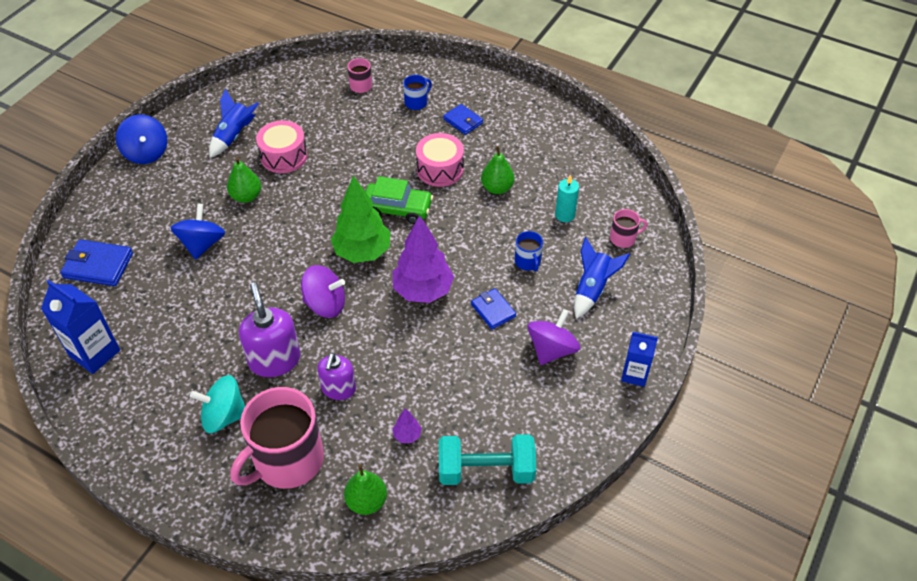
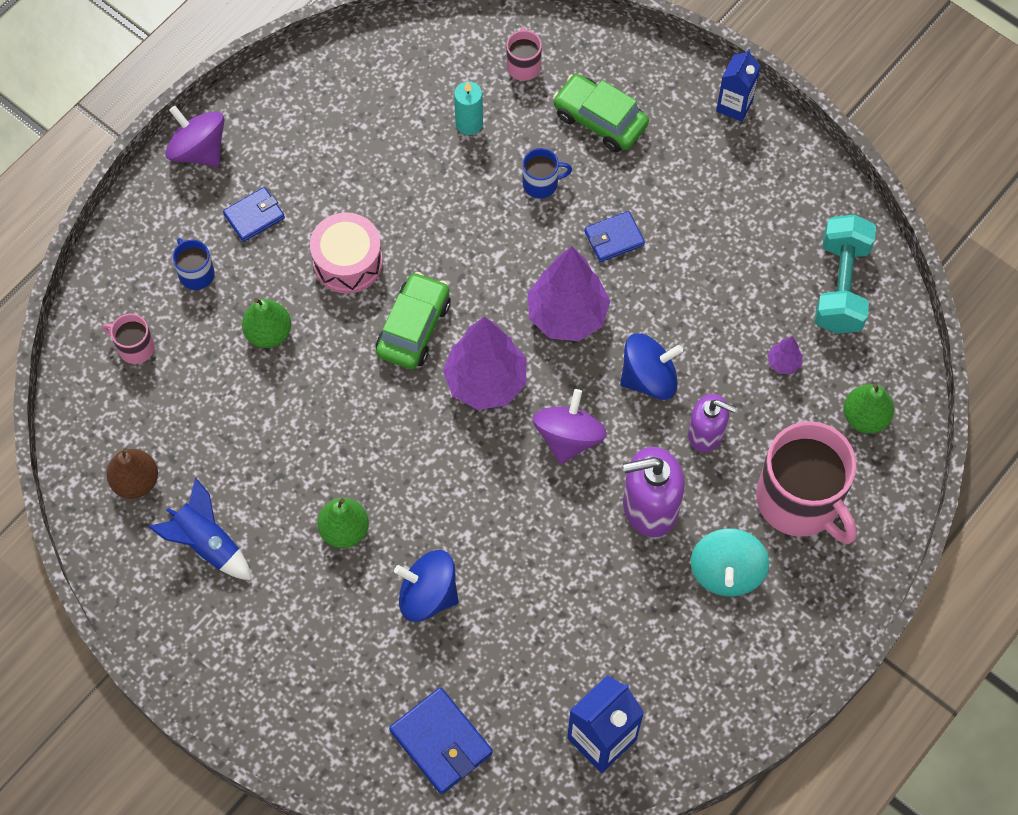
camera: 80 degrees left, 15 degrees up
(98, 265) = (441, 742): blue wallet -> blue wallet turned 60 degrees counterclockwise
(146, 153) = (214, 678): blue spinning top -> blue spinning top (649, 378)
(273, 100) = (136, 481): none -> brown pear
(284, 156) = (270, 472): pink drum -> none
(362, 252) = (486, 382): green tree -> purple tree
(497, 188) = (401, 195): green pear -> green pear (268, 333)
(552, 349) = (685, 184): purple spinning top -> purple spinning top (199, 150)
(592, 289) = (600, 120): blue rocket -> green car

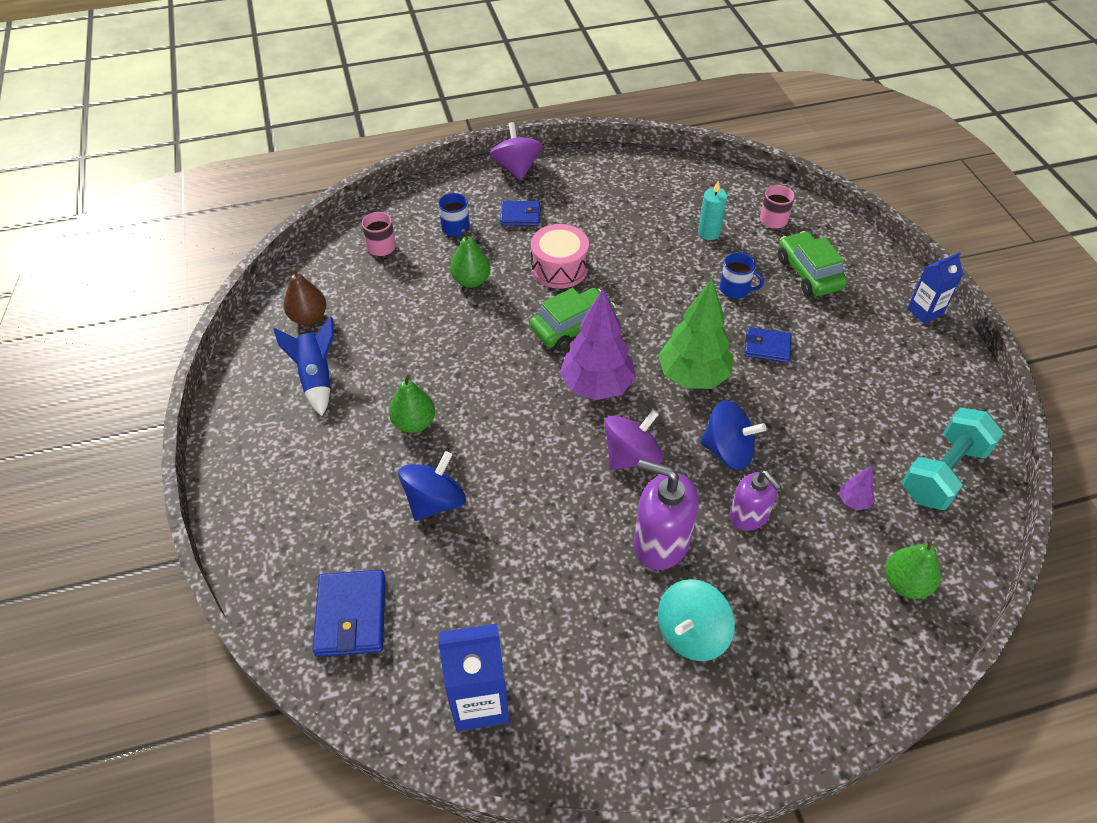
camera: 35 degrees right, 15 degrees down
(428, 595) = (435, 501): blue spinning top -> blue spinning top turned 75 degrees clockwise
(567, 315) = (692, 376): purple tree -> green tree
(800, 500) = (799, 615): pink mug -> none

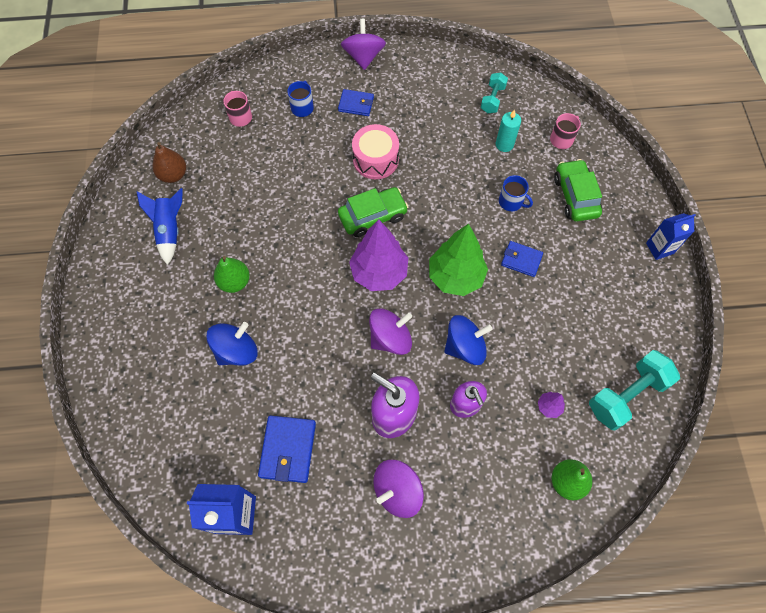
camera: 10 degrees right, 15 degrees up
(351, 615) = (160, 432): blue wallet -> blue wallet (288, 450)
(471, 280) = (304, 160): green pear -> none
(680, 190) = (492, 99): none -> turquoise dumbbell
(691, 633) = (397, 491): turquoise spinning top -> purple spinning top
(728, 451) = (465, 347): blue spinning top -> blue spinning top turned 45 degrees counterclockwise

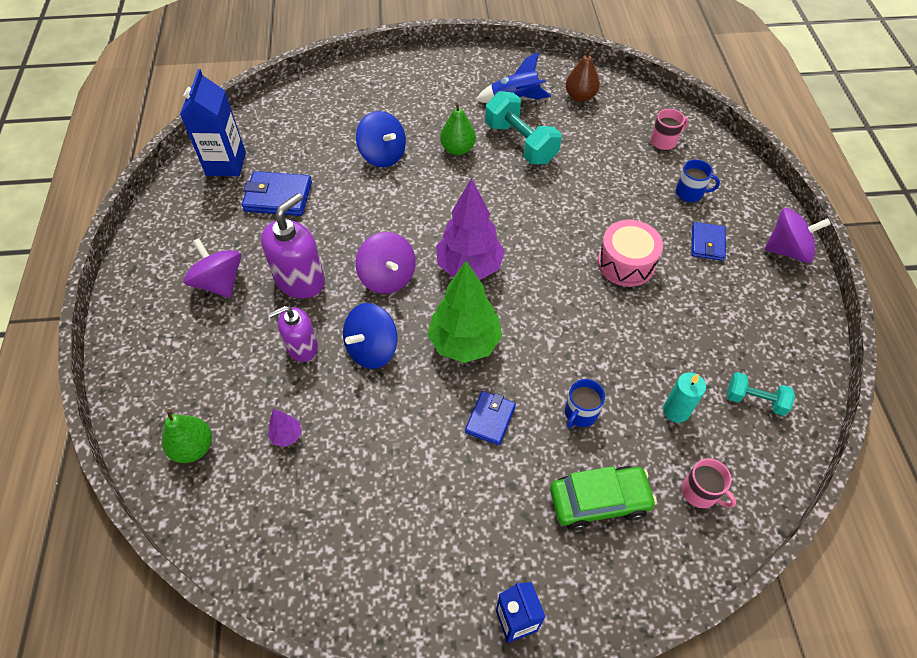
camera: 90 degrees right, 10 degrees down
(373, 216) = (544, 261): green car -> none
(465, 347) = (372, 349): blue spinning top -> blue spinning top turned 60 degrees clockwise
(626, 395) = (289, 534): turquoise dumbbell -> turquoise dumbbell (520, 143)

